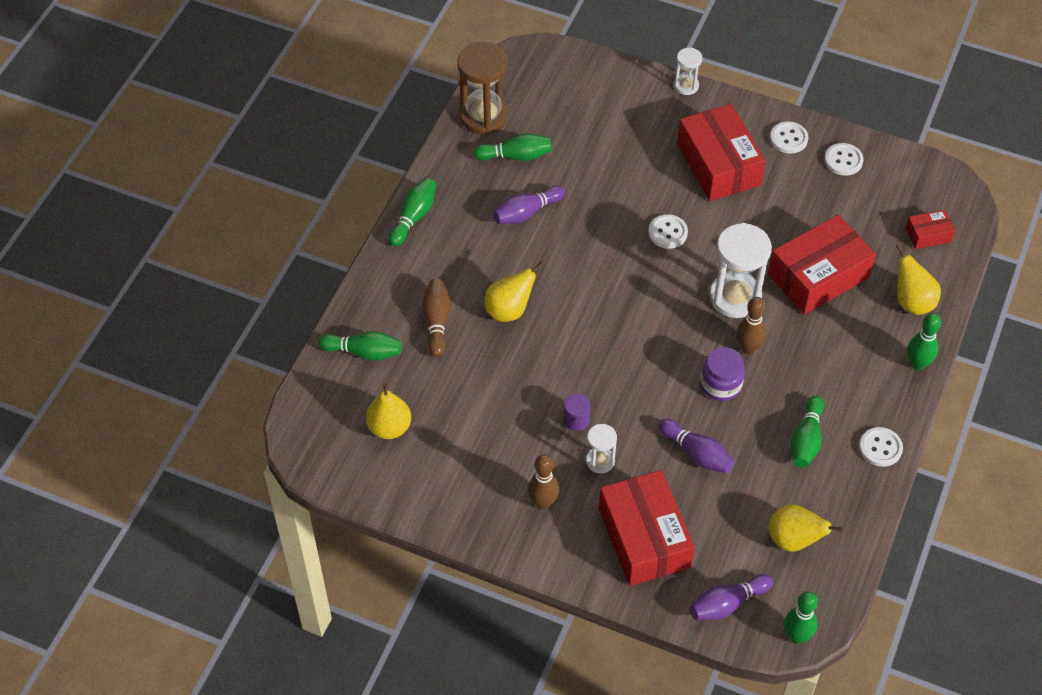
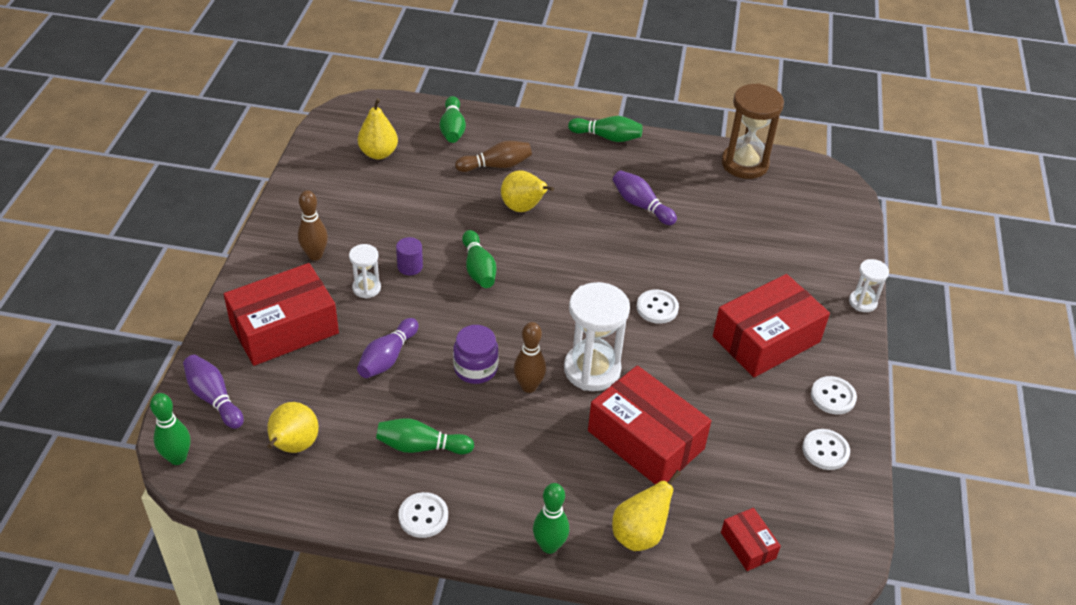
camera: 75 degrees right, 10 degrees down
(516, 156) = (706, 190): green bowling pin -> green bowling pin (478, 269)

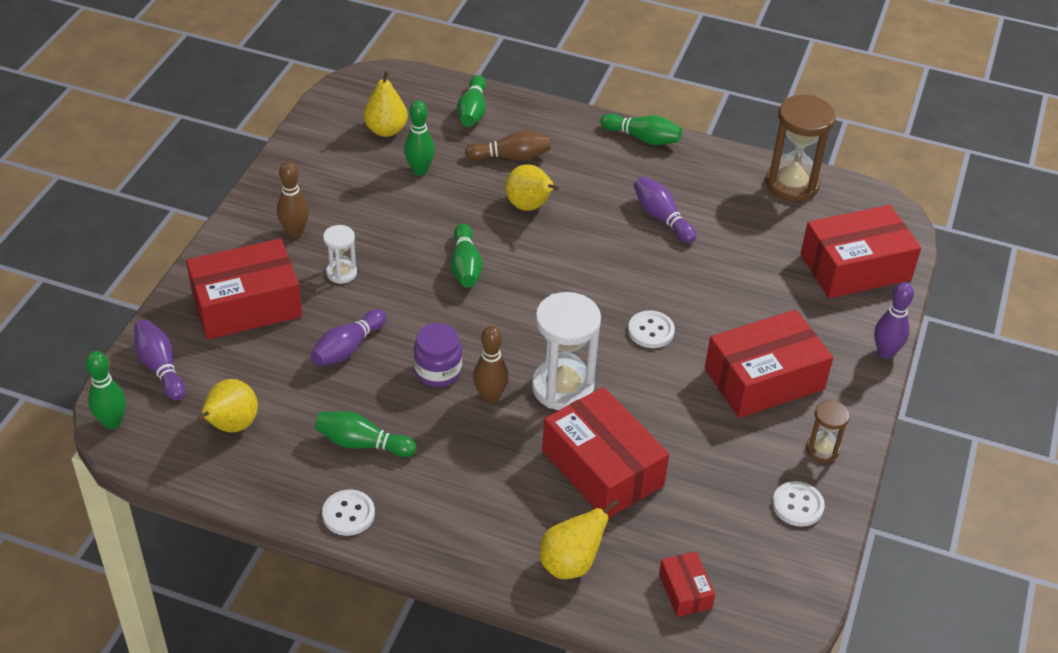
camera: 10 degrees right, 0 degrees up
(410, 266) = (392, 256): purple cylinder -> none
(549, 546) = (472, 562): green bowling pin -> green bowling pin (419, 170)
(817, 230) = (855, 267): none -> red box
(833, 396) = (822, 449): white button -> brown hourglass
(862, 302) = (885, 352): white hourglass -> purple bowling pin

